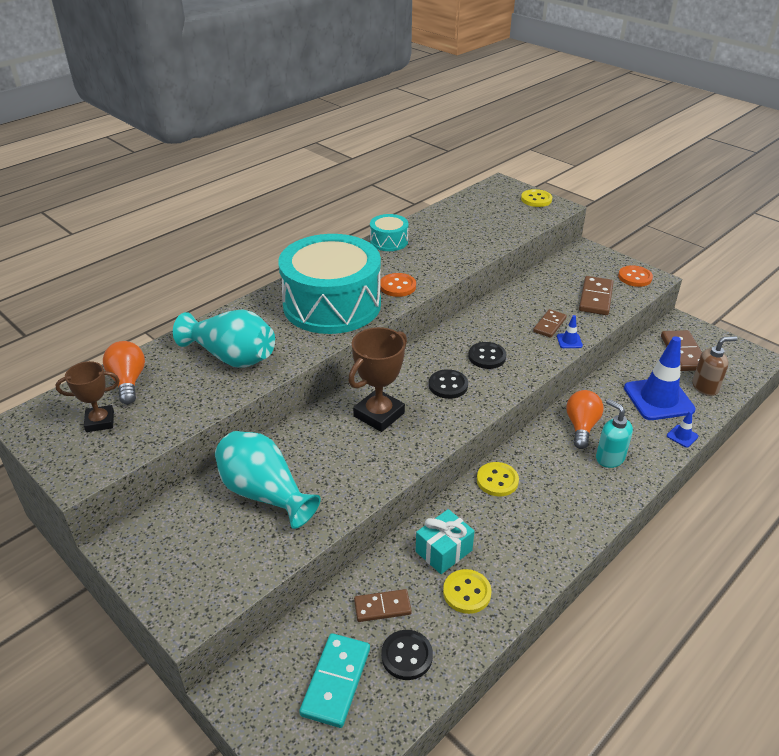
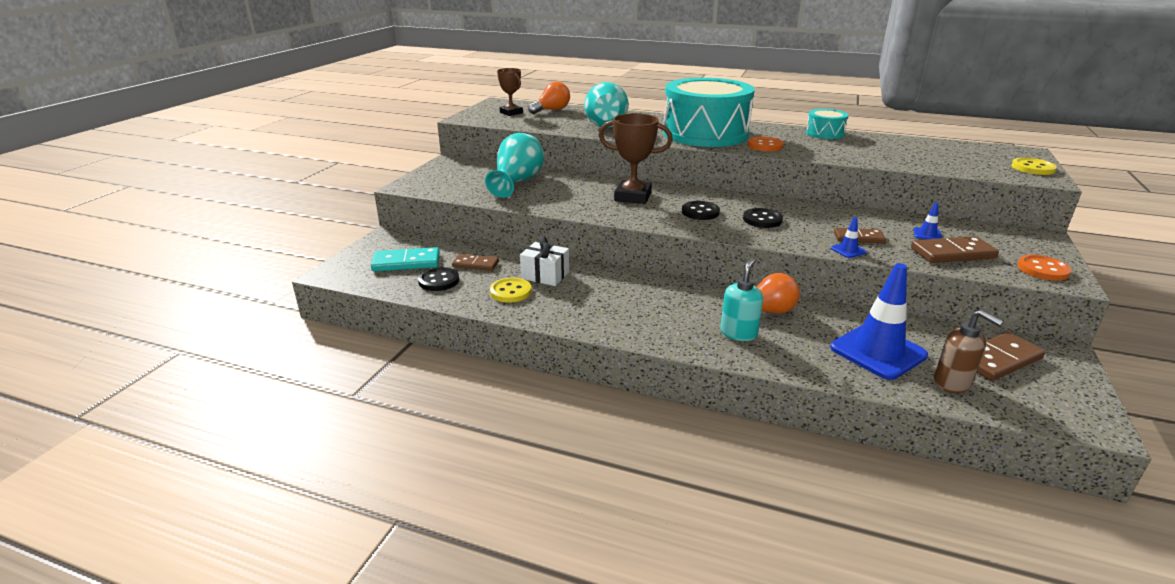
camera: 65 degrees right, 10 degrees down
(382, 607) = (475, 264): brown domino -> brown domino turned 45 degrees counterclockwise
(444, 551) = (545, 275): turquoise gift -> white gift
(497, 480) = (644, 283): yellow button -> none
(682, 436) = (832, 375): blue traffic cone -> blue traffic cone (927, 234)

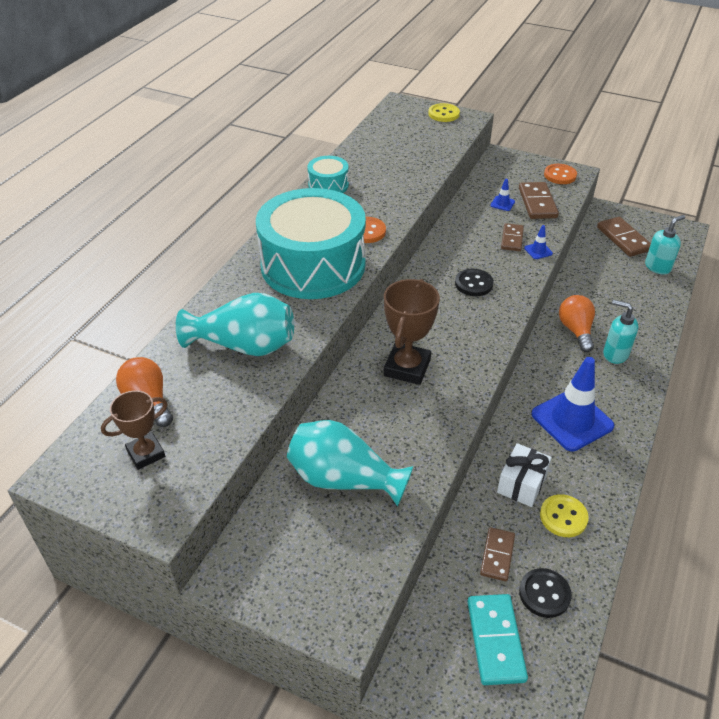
camera: 85 degrees left, 15 degrees up
(700, 212) = (454, 321): black button -> none
(878, 351) = (626, 287): blue traffic cone -> blue traffic cone (572, 420)
(952, 383) = (658, 267): brown soap dispenser -> turquoise soap dispenser

